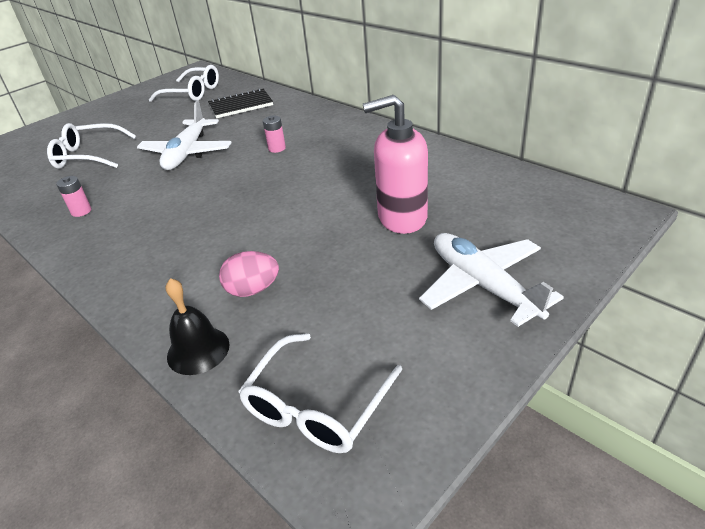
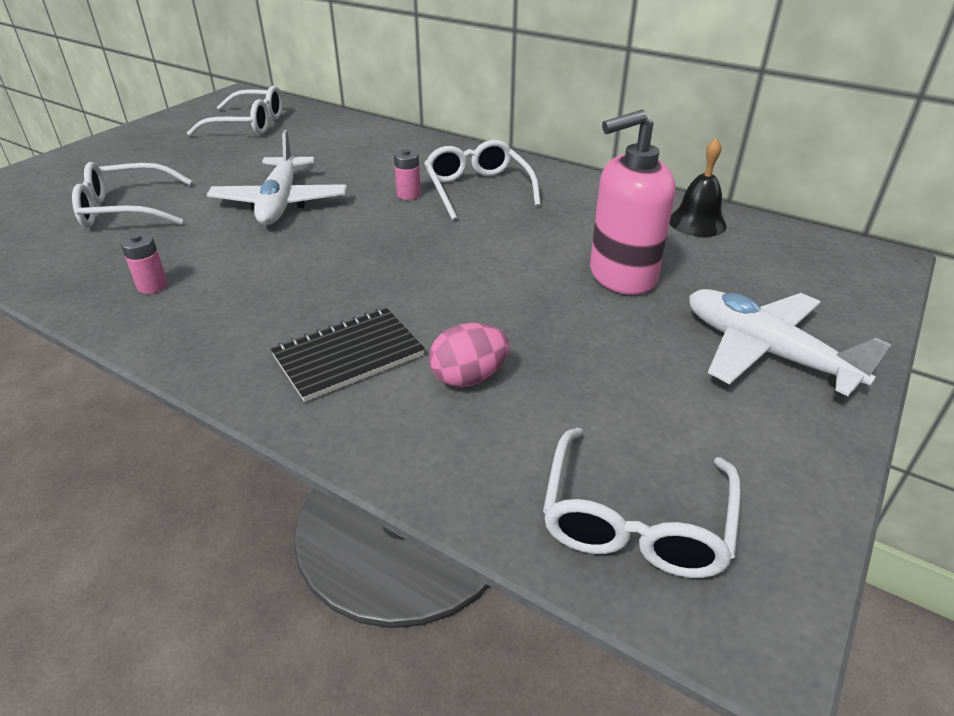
camera: 15 degrees left, 0 degrees up
(198, 350) = (431, 464): black bell -> black bell (697, 222)
(241, 105) = (329, 140): black notebook -> black notebook (348, 356)
(328, 145) = (478, 190): none -> white glasses

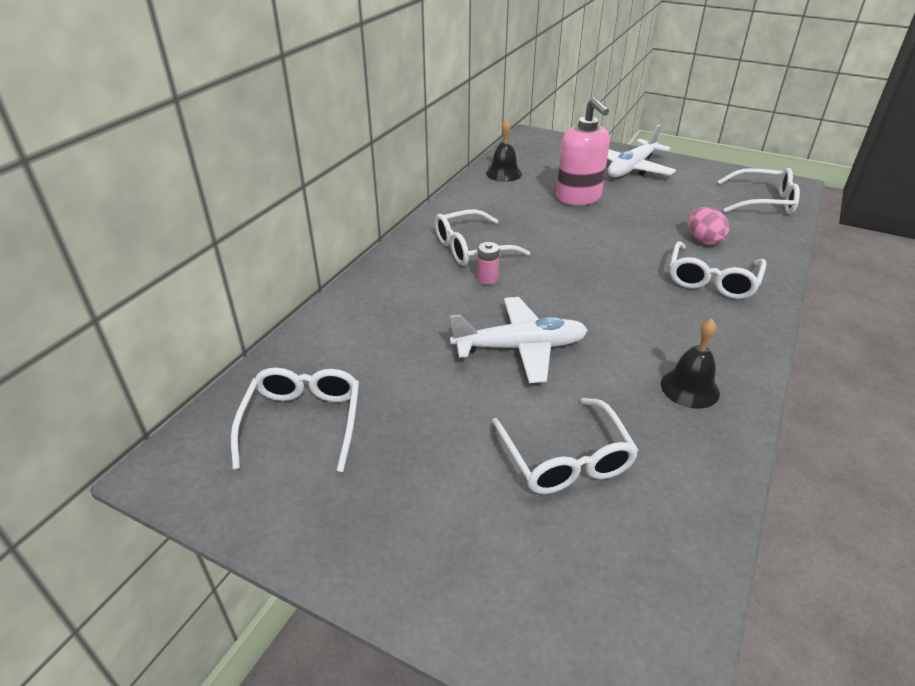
camera: 95 degrees left, 0 degrees up
(152, 286) = (689, 388): pink battery -> black bell
(348, 356) = (712, 280): black notebook -> white glasses

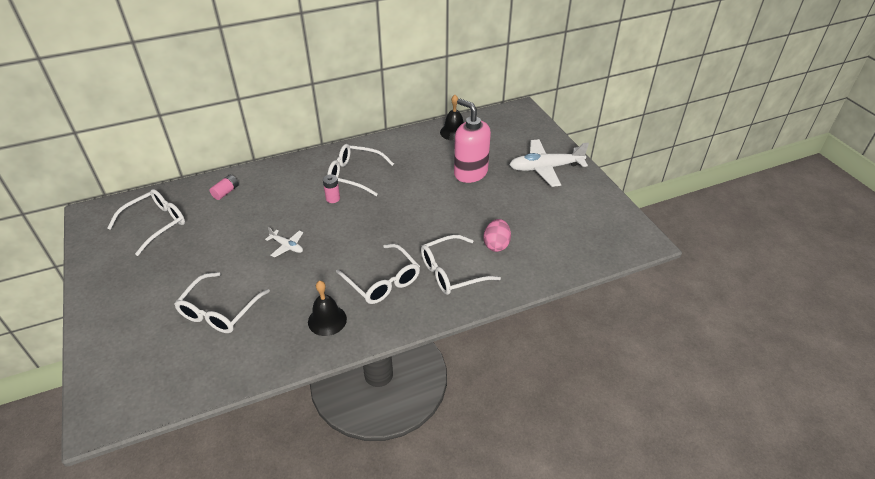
camera: 40 degrees right, 5 degrees up
(344, 336) = (226, 192): none -> pink battery
(520, 347) = (287, 246): white plane -> white plane, size x0.49
(578, 198) = (470, 173): pink soap dispenser -> pink soap dispenser turned 120 degrees clockwise
(762, 201) = (594, 241): white glasses -> white glasses (382, 281)

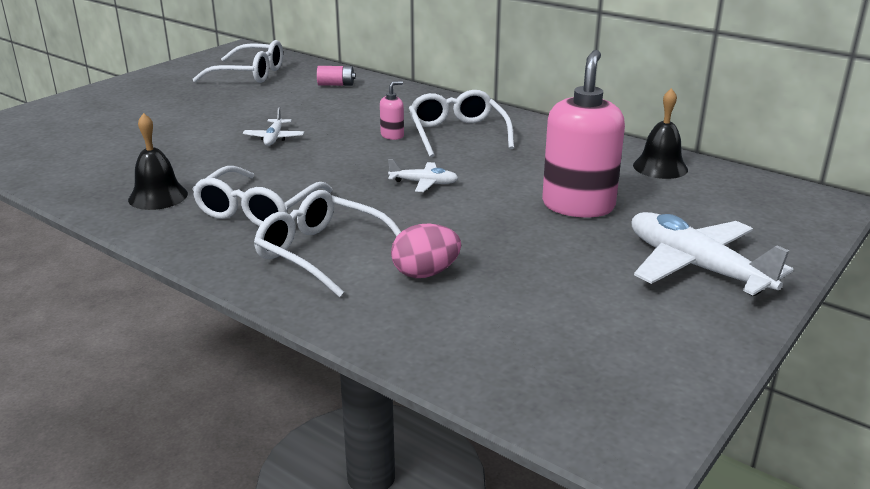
camera: 60 degrees right, 15 degrees down
(220, 311) = (137, 138): white glasses -> none
(333, 198) = (392, 135): pink battery -> pink soap dispenser
(404, 210) = (424, 183): none -> white plane

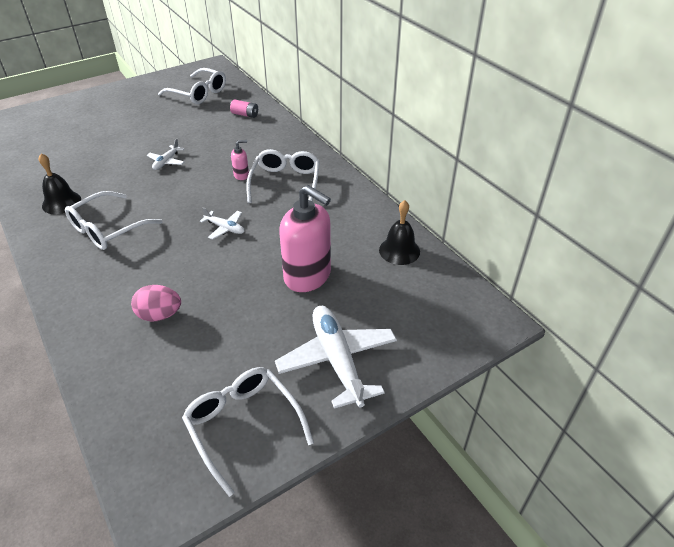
camera: 20 degrees right, 15 degrees up
(323, 253) = (114, 279): white glasses -> white glasses (243, 426)
(578, 206) = (308, 276): pink soap dispenser -> pink soap dispenser turned 90 degrees clockwise

